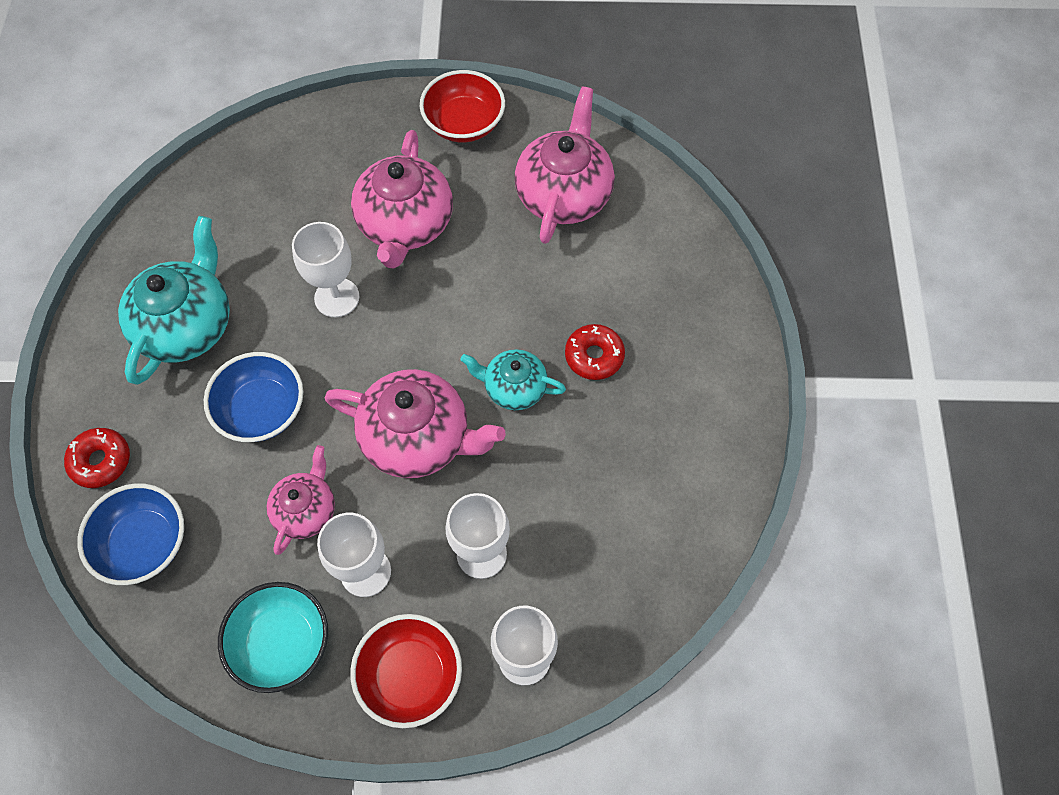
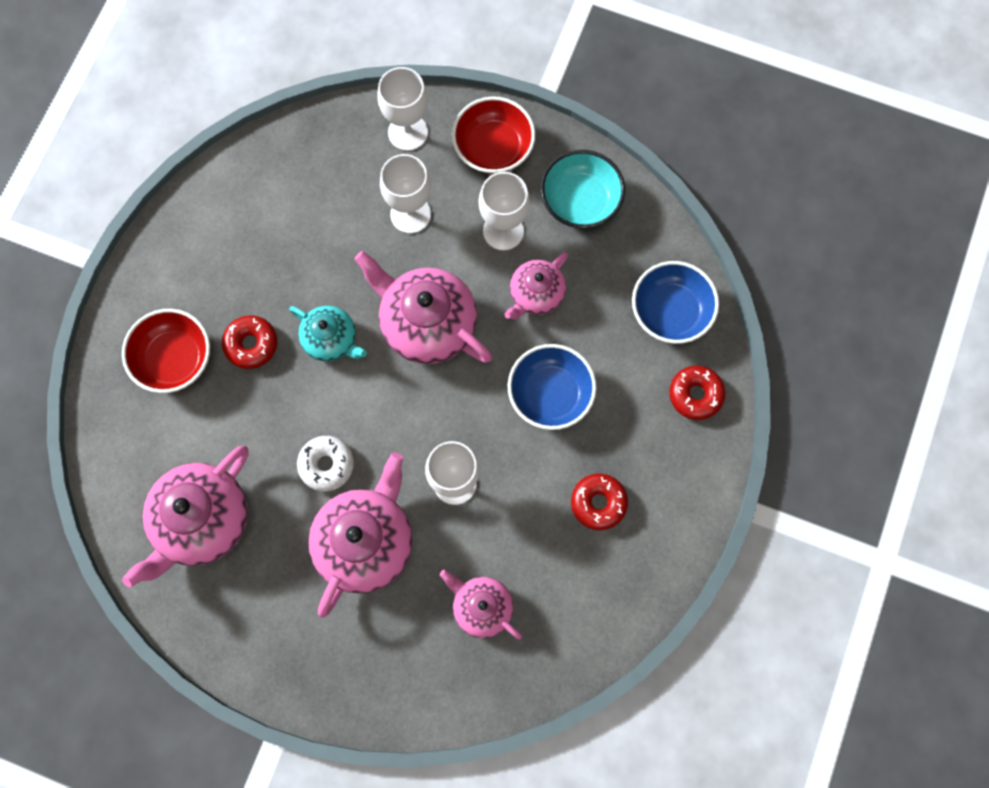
camera: 160 degrees left, 10 degrees up
(187, 325) = (598, 503): turquoise teapot -> red donut
(279, 207) = (481, 607): none -> pink teapot
(464, 123) = (263, 646): red bowl -> red bowl (174, 359)
(469, 274) = (326, 465): none -> white donut

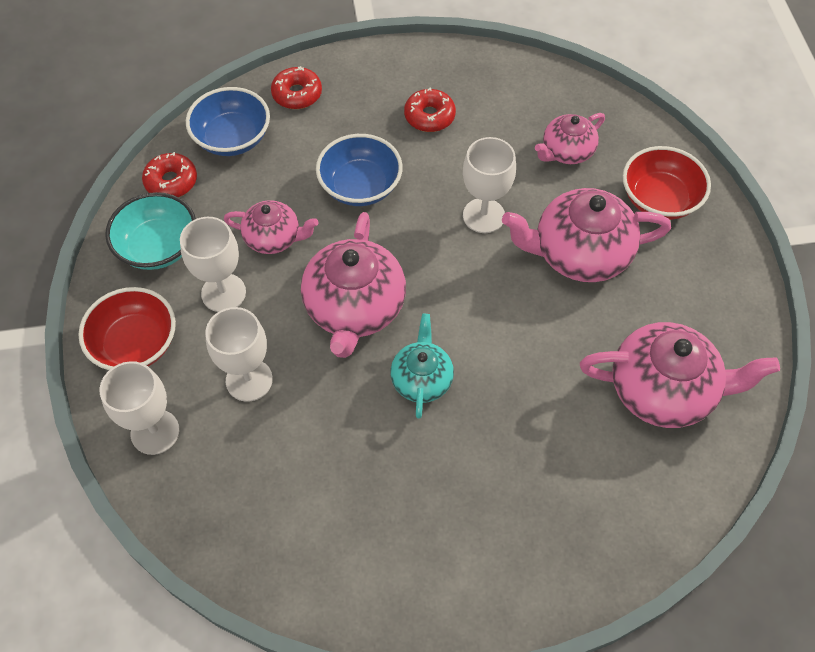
camera: 120 degrees left, 15 degrees down
(174, 359) = (536, 513): red bowl -> red bowl (659, 199)
(251, 344) = (473, 448): red donut -> red donut (171, 182)
(326, 465) = (539, 318): white donut -> none
(481, 607) = (566, 152): pink teapot -> pink teapot turned 45 degrees clockwise

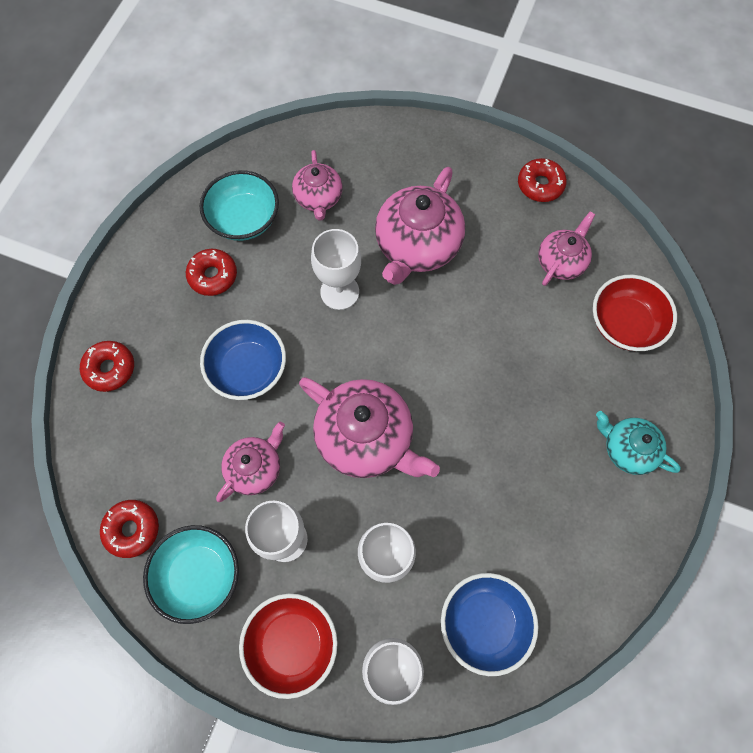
camera: 60 degrees left, 10 degrees up
(232, 138) = (120, 450): blue bowl -> blue bowl (484, 623)
(421, 379) = (460, 421): turquoise teapot -> turquoise teapot (627, 449)
(501, 109) = (244, 219): none -> turquoise bowl
(659, 199) = (403, 164): red bowl -> red bowl (624, 324)
(663, 390) = (561, 261): pink teapot -> pink teapot, size x0.58
(738, 329) = (540, 185): none -> red donut

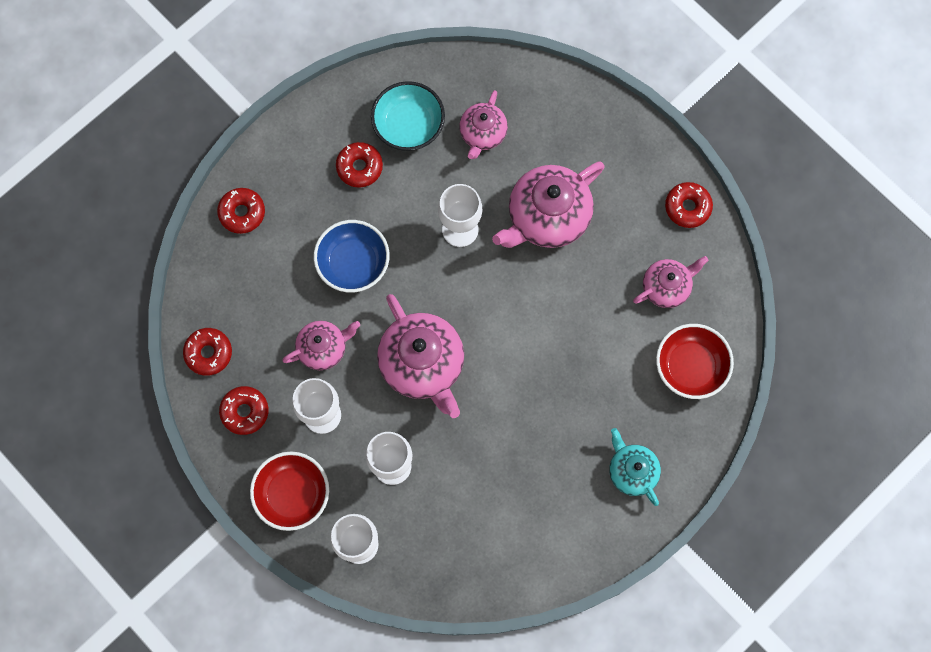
camera: 25 degrees right, 5 degrees up
(199, 575) = (245, 412): turquoise bowl -> red donut
(484, 623) = (444, 548): blue bowl -> none

